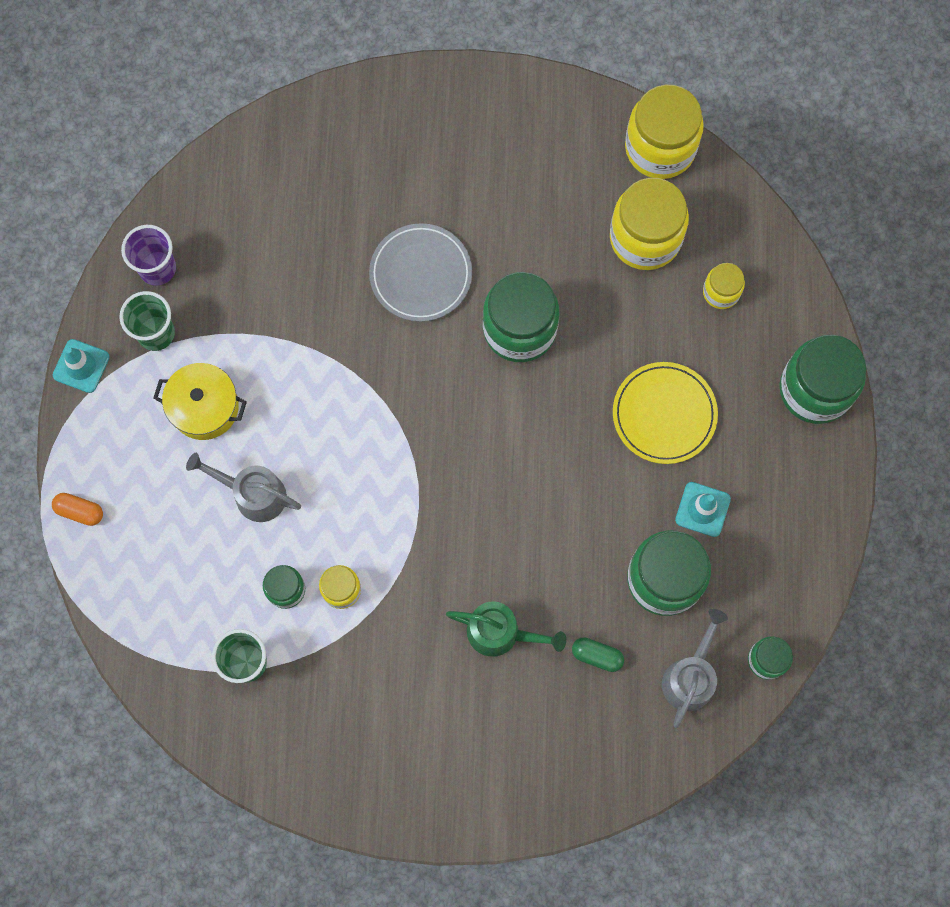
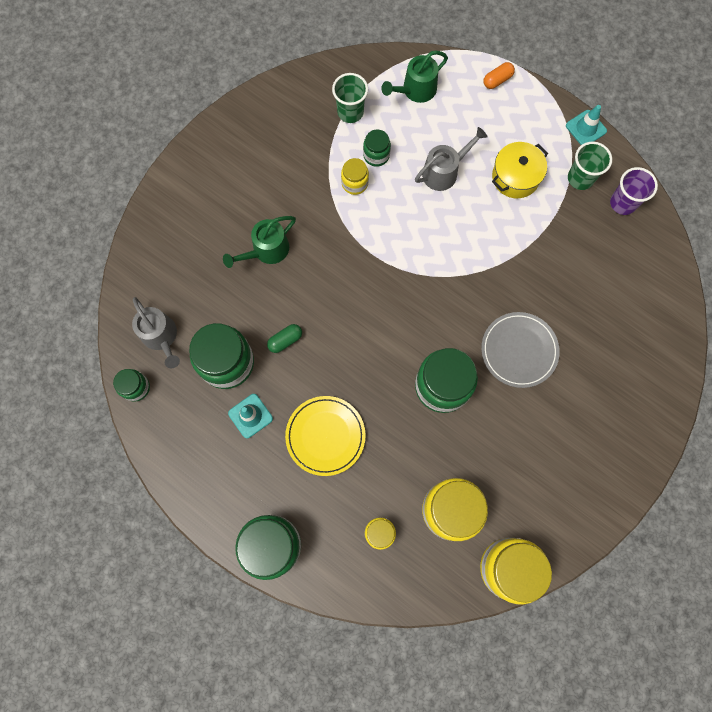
camera: 125 degrees right, 0 degrees up
(161, 602) = (415, 90): none -> green watering can
(597, 656) = (213, 293): green capsule -> green capsule (285, 340)

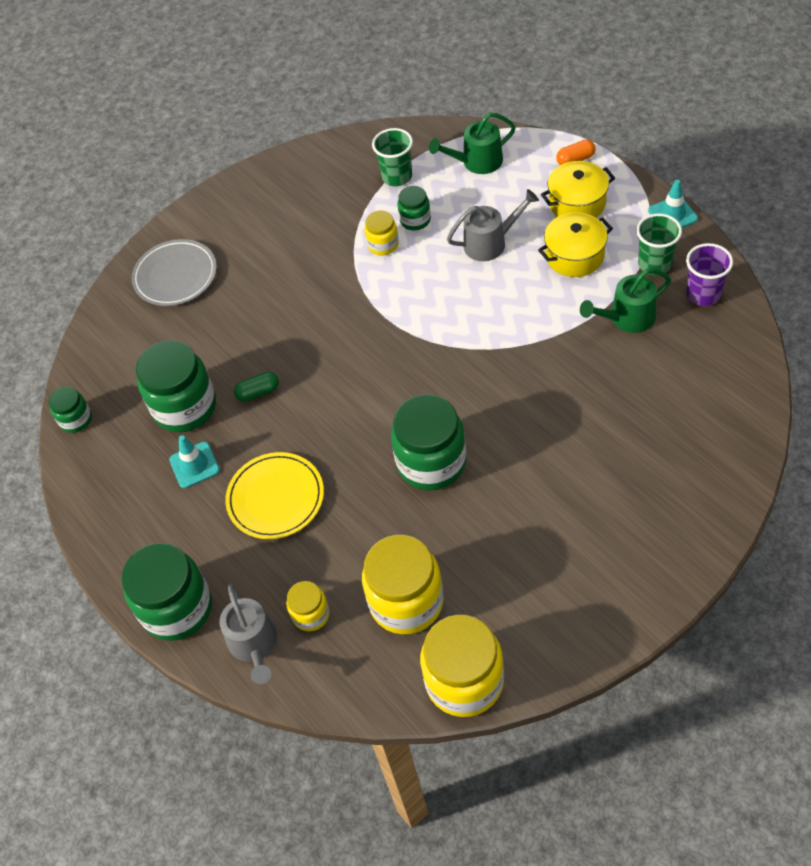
camera: 20 degrees right, 20 degrees down
(161, 337) = (120, 372): grey watering can -> grey watering can (254, 644)
(267, 250) = (264, 300): green watering can -> green watering can (627, 318)
(507, 124) = (577, 203): none -> yellow pot
(519, 350) = (536, 436): grey plate -> grey plate (175, 276)

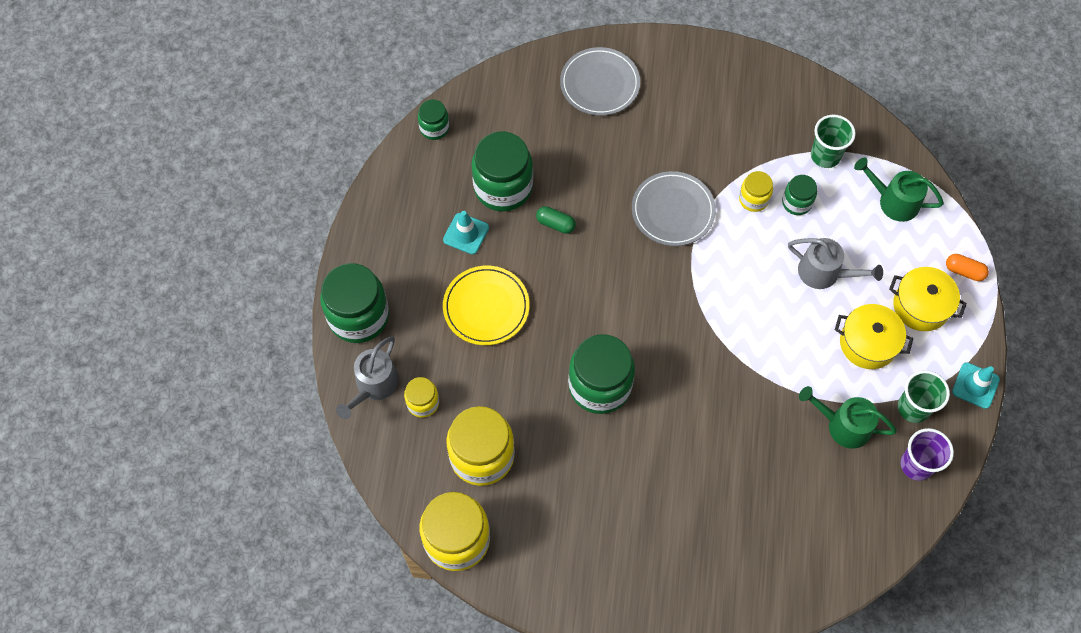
camera: 40 degrees right, 10 degrees up
(335, 303) = (673, 211): none -> grey plate

